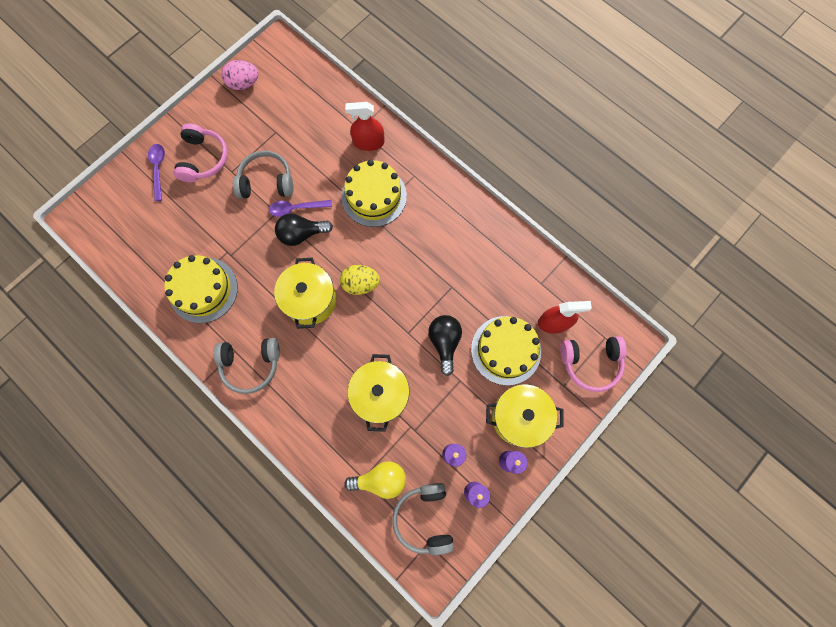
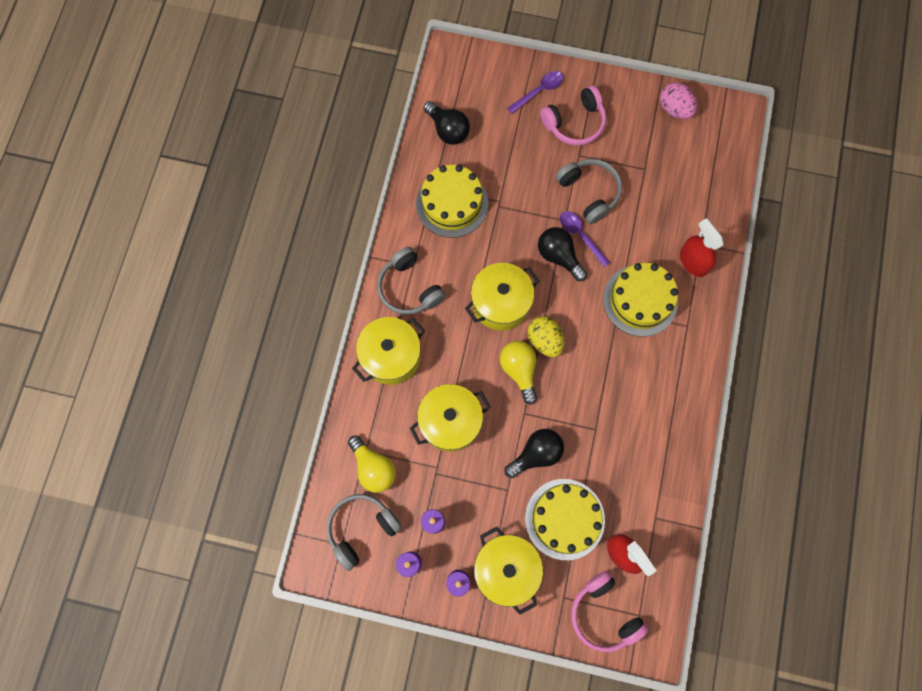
camera: 60 degrees right, 0 degrees up
(139, 257) = (448, 130): none -> black light bulb
(298, 412) = (391, 356): none -> yellow pot
(372, 317) = (519, 370): none -> yellow light bulb

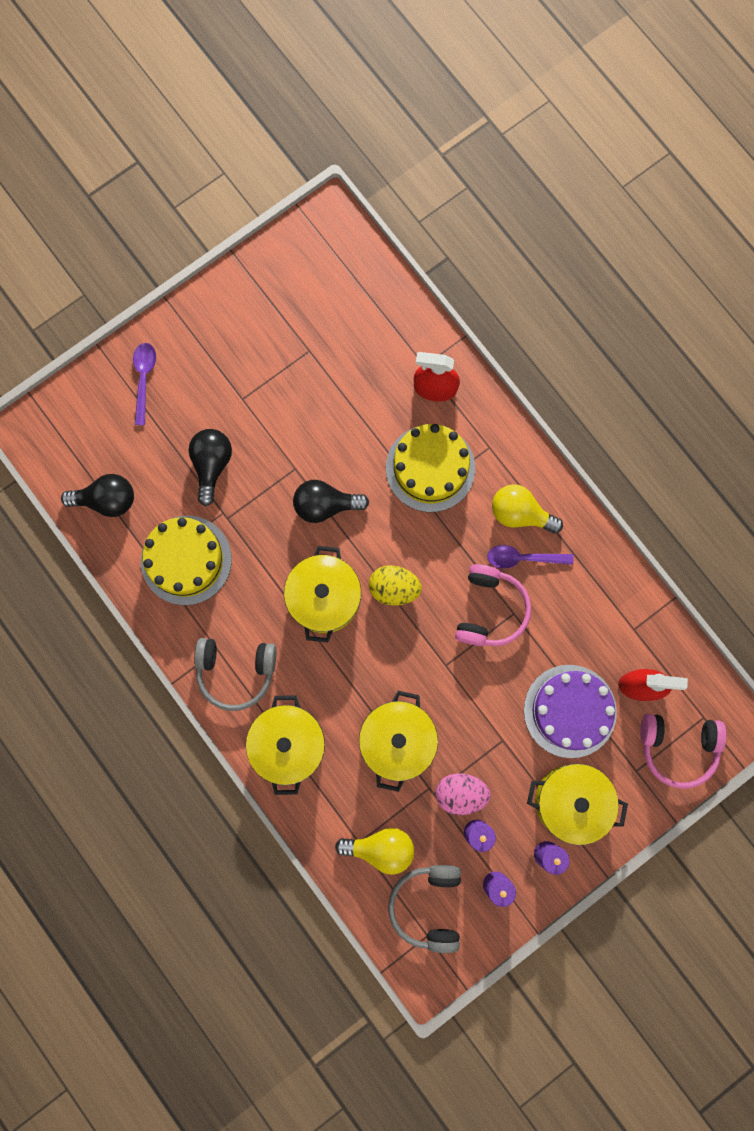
camera: 50 degrees left, 5 degrees up
(519, 370) = (402, 635): yellow light bulb -> yellow light bulb (520, 513)
(536, 454) = (491, 686): black light bulb -> black light bulb (212, 465)
(564, 519) = (570, 711): yellow cake -> purple cake
(574, 123) = (206, 374): pink headphones -> pink headphones (490, 610)
(580, 236) = (323, 467): purple spoon -> purple spoon (523, 558)
(589, 192) = (288, 422): grey headphones -> none
(674, 109) = (274, 270): pink egg -> pink egg (460, 793)

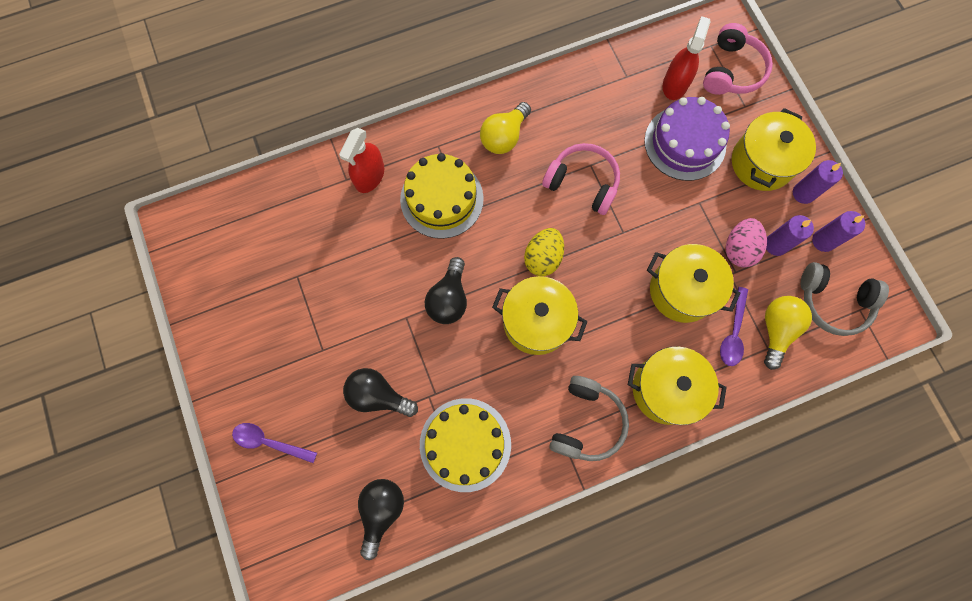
camera: 75 degrees left, 5 degrees down
(523, 558) = (544, 144): purple spoon -> purple spoon (733, 333)

